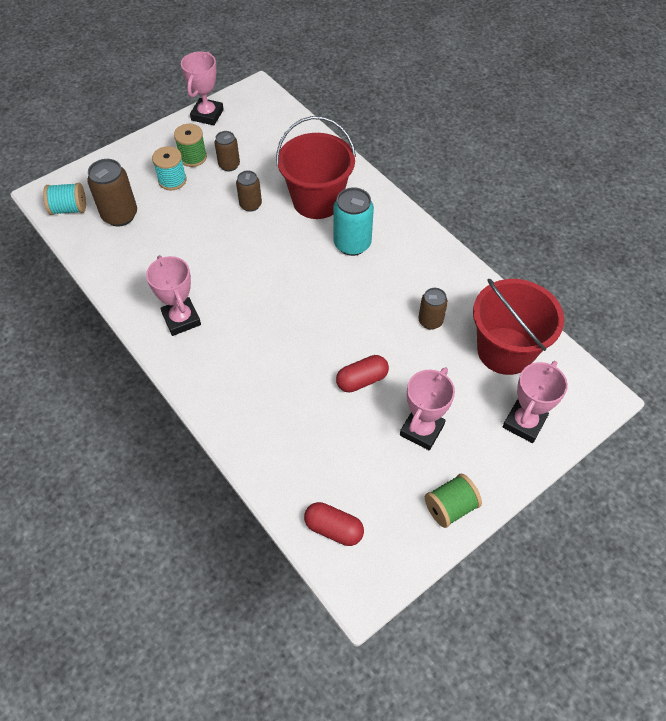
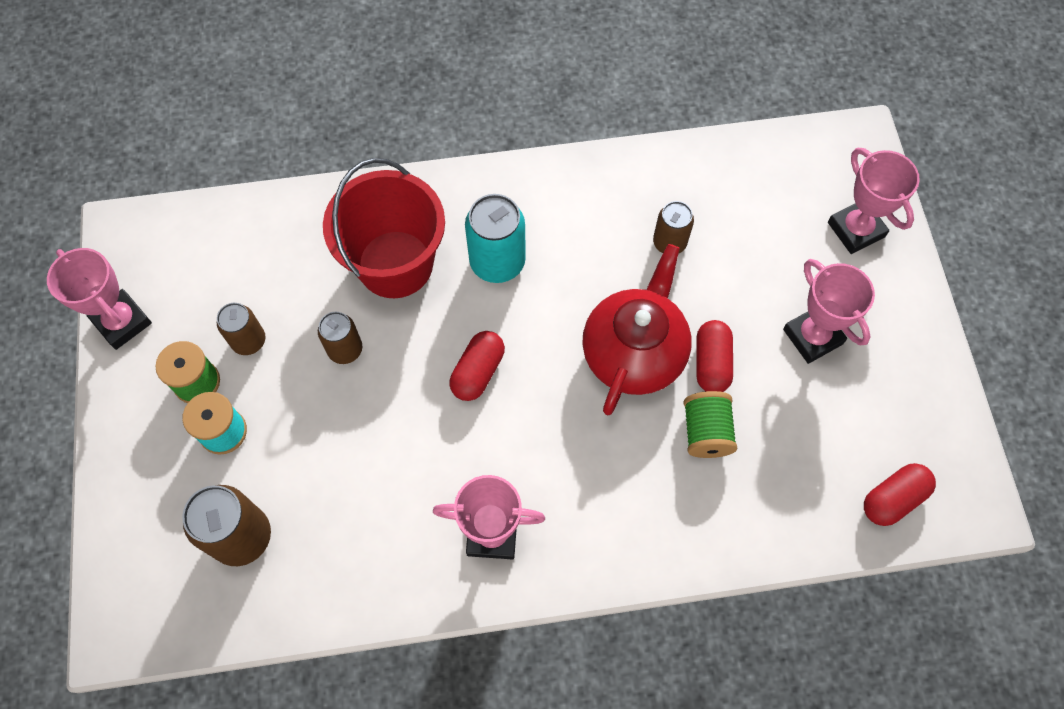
camera: 60 degrees left, 10 degrees up
(69, 209) = (175, 608): turquoise spool -> none
(276, 267) = (478, 372): none -> red capsule
(340, 336) = (634, 352): none -> red teapot
(450, 507) = (922, 363): green spool -> green spool (706, 432)
(505, 350) = (754, 191): red bucket -> none

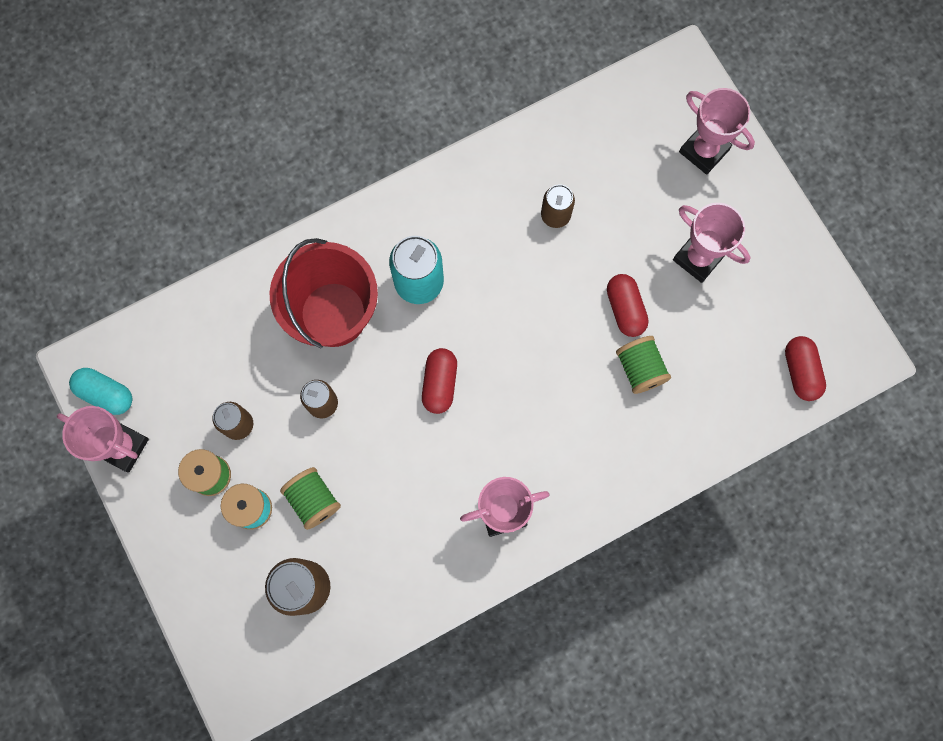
camera: 20 degrees left, 10 degrees up
(131, 264) = (106, 394): none -> turquoise capsule
(292, 446) = (313, 500): none -> green spool
(634, 352) = (560, 322): red teapot -> none
(893, 499) = (800, 371): red capsule -> red capsule turned 45 degrees counterclockwise

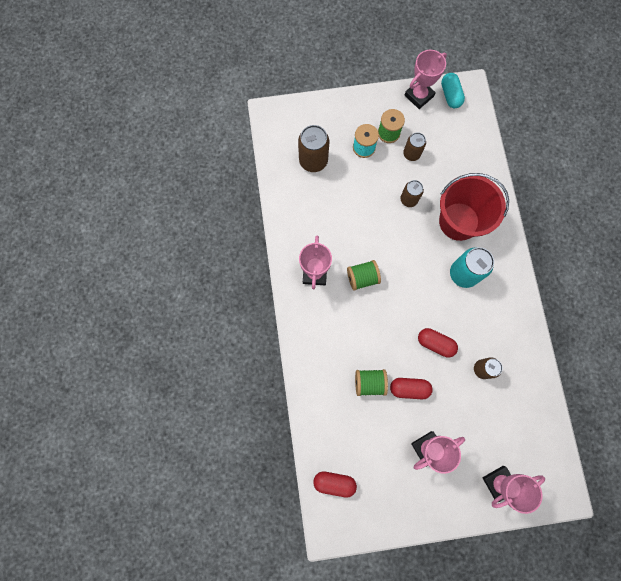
camera: 110 degrees right, 0 degrees up
(106, 394) = (450, 95): turquoise capsule -> turquoise capsule turned 60 degrees counterclockwise
(313, 500) = (357, 179): green spool -> green spool (362, 278)
(440, 384) = (399, 265): red capsule -> red capsule (435, 343)

